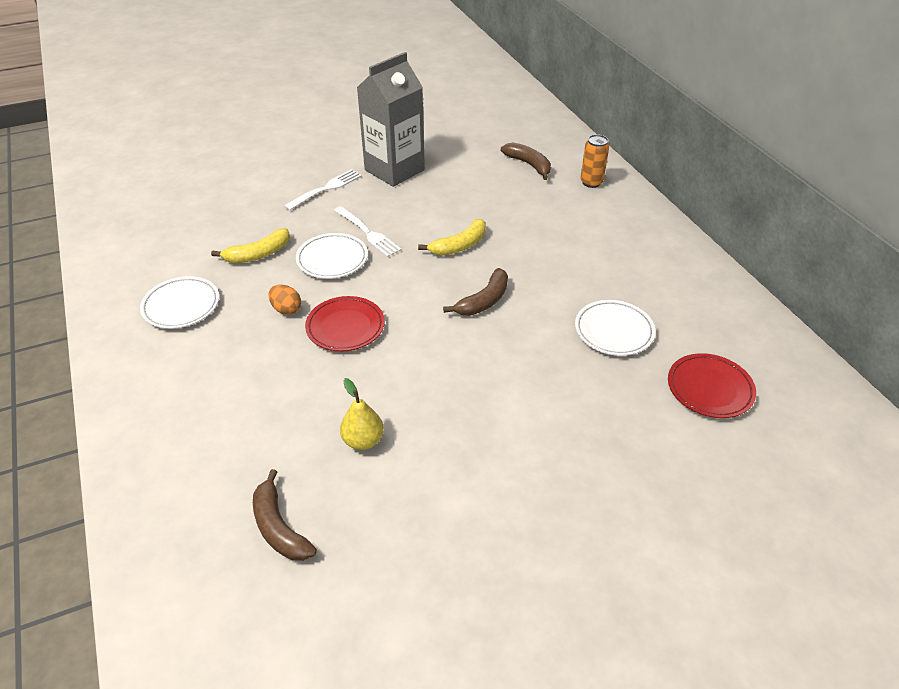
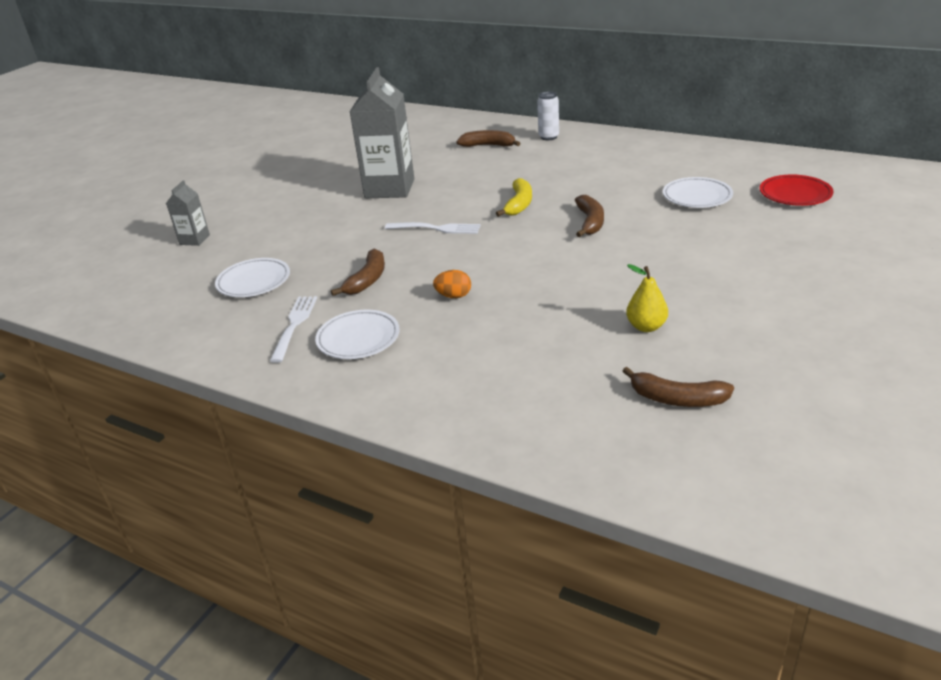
camera: 35 degrees left, 10 degrees down
(217, 146) = (194, 240): none -> grey carton
(258, 254) = (367, 280): yellow banana -> brown banana
(326, 189) = (352, 221): white fork -> white fork (294, 325)
(332, 259) = (436, 254): white plate -> white plate (254, 282)
(345, 327) = (519, 282): red plate -> none
(591, 182) = (548, 137): orange can -> white can

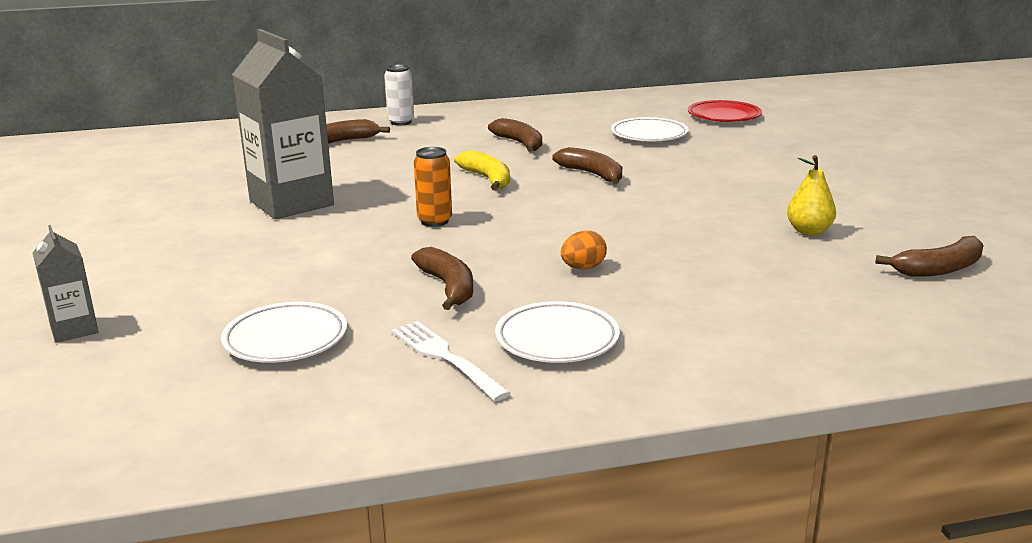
camera: 45 degrees left, 10 degrees down
(436, 228) = (434, 221): white fork -> orange can
(591, 178) = (520, 143): none -> brown banana

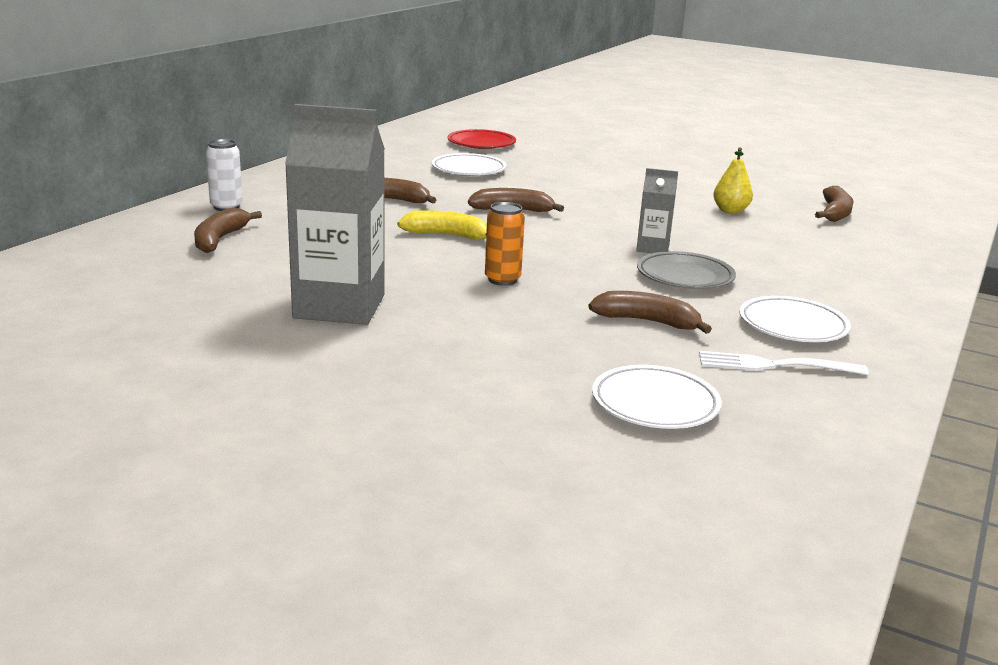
camera: 50 degrees left, 0 degrees up
(74, 329) = (478, 484): grey carton -> grey carton (652, 248)
(583, 268) = (685, 276): orange egg -> grey plate

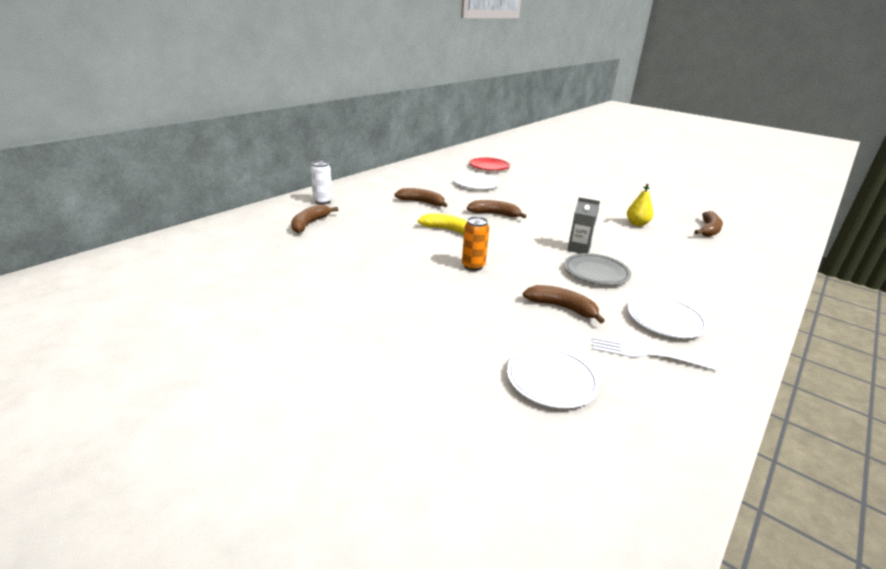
camera: 10 degrees right, 5 degrees up
(339, 306) = (362, 278): grey carton -> none

